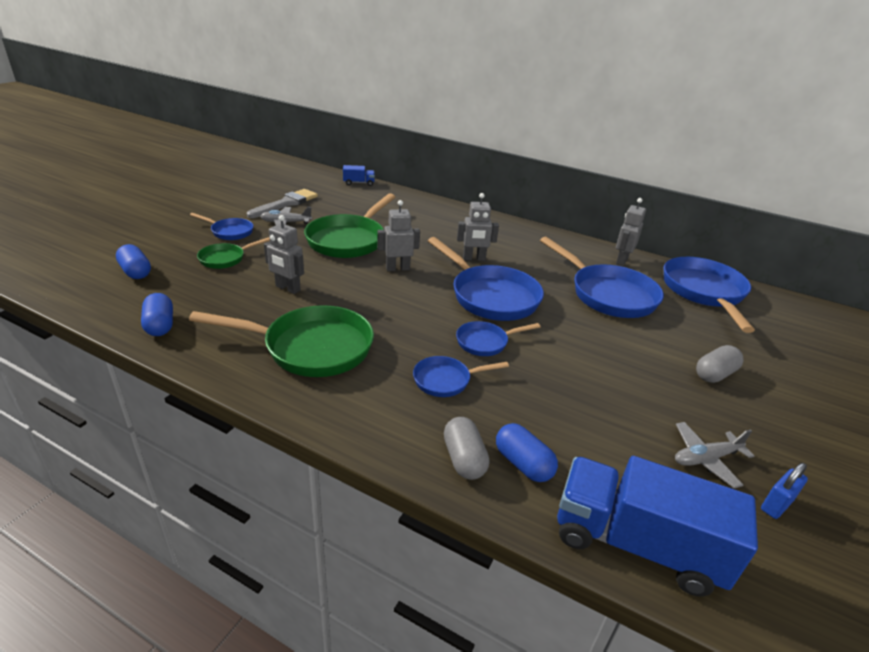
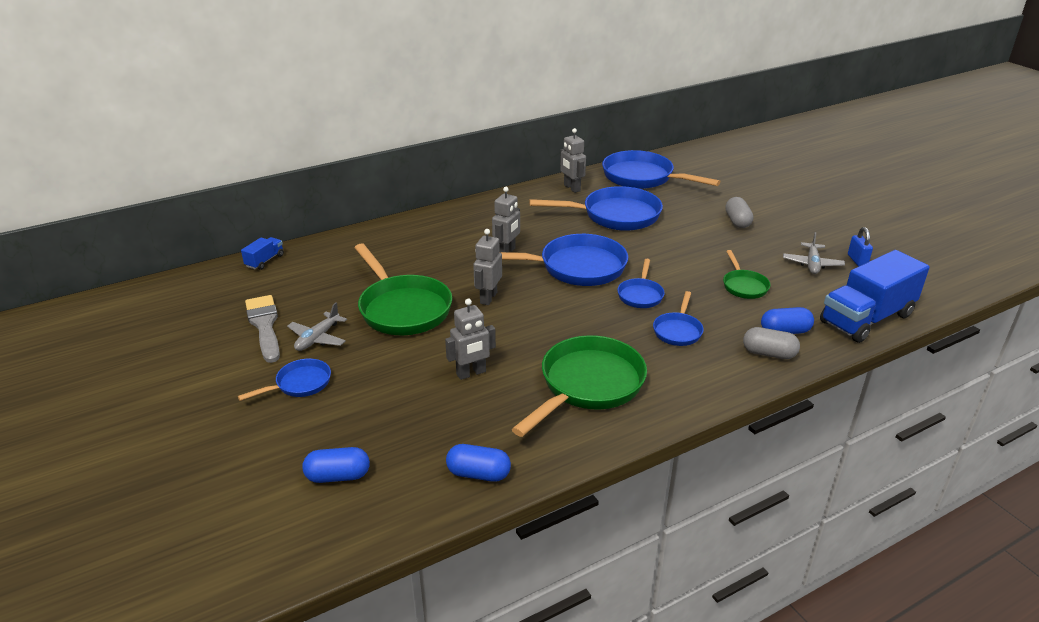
camera: 55 degrees left, 0 degrees up
(225, 259) = (367, 401): green pan -> green pan (744, 286)

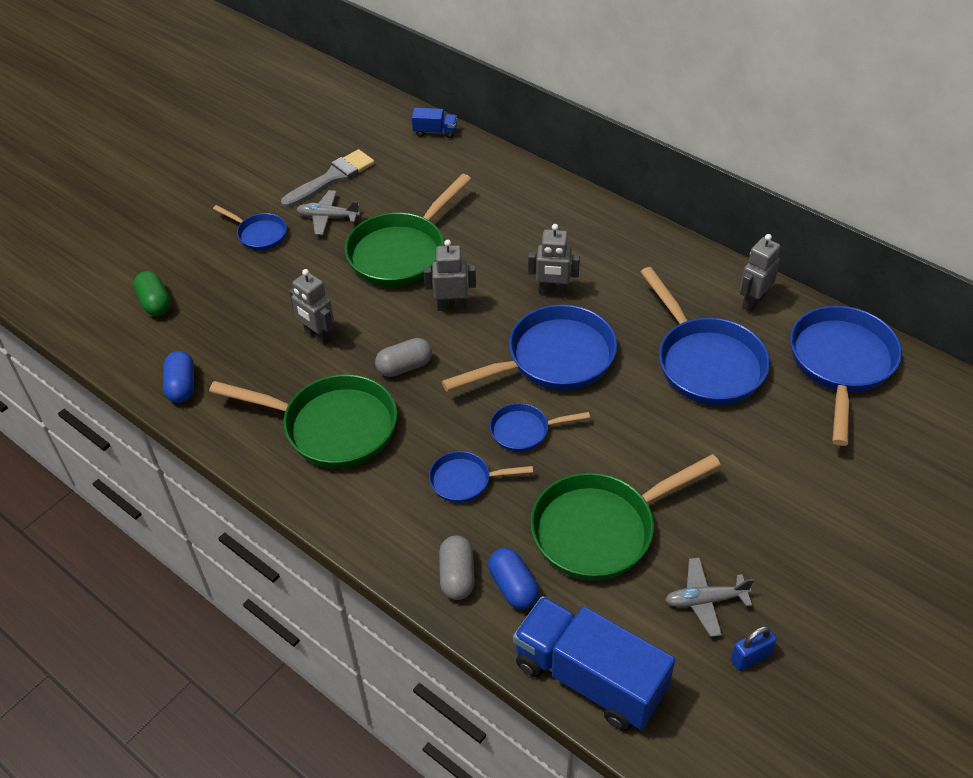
camera: 70 degrees right, 15 degrees up
(338, 476) = (155, 303): blue capsule -> green capsule
(576, 267) = (553, 359): blue pan -> blue pan turned 90 degrees counterclockwise
(737, 221) = (778, 495): grey capsule -> grey capsule (404, 367)
(744, 286) = (601, 529): green pan -> green pan, size x1.94

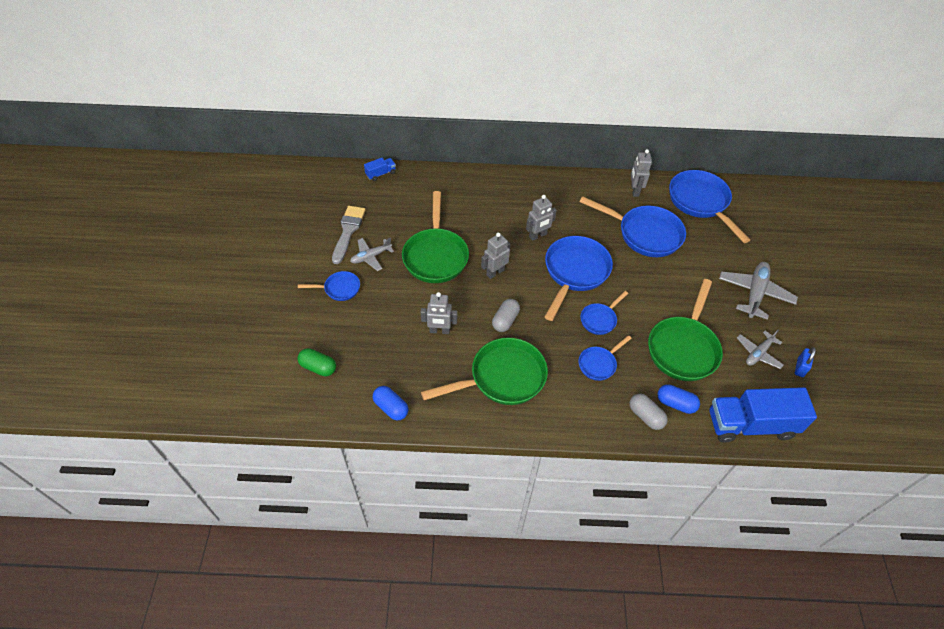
camera: 40 degrees left, 5 degrees up
(790, 524) = (754, 293): none -> grey plane

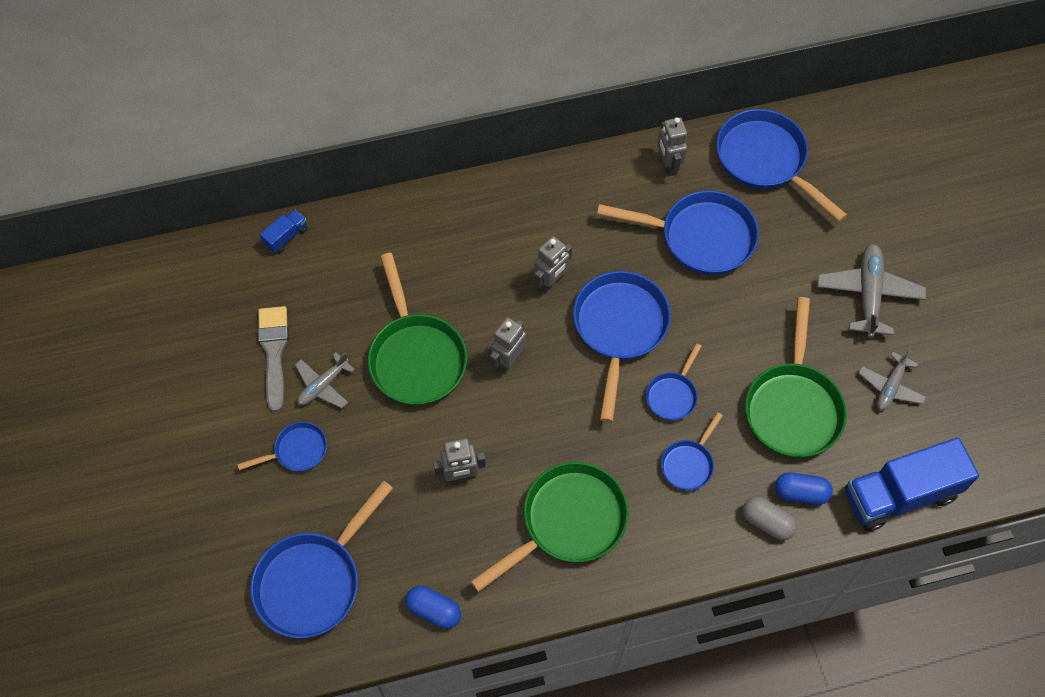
camera: 15 degrees left, 10 degrees up
(318, 367) = (313, 581): green capsule -> blue pan
(505, 320) = (546, 434): grey capsule -> none
(800, 367) = (947, 393): blue padlock -> none

